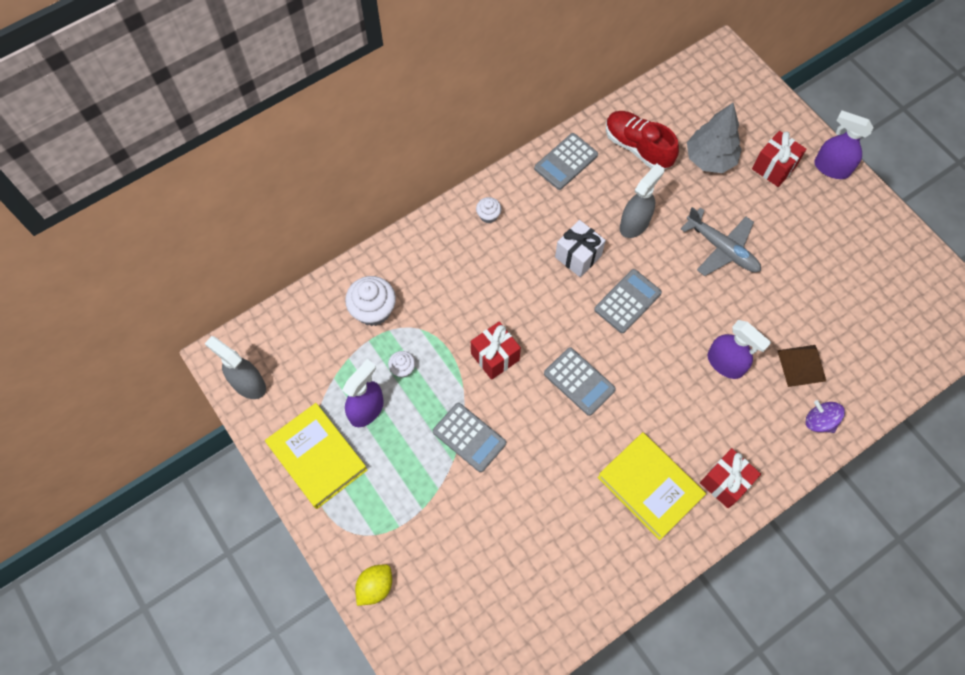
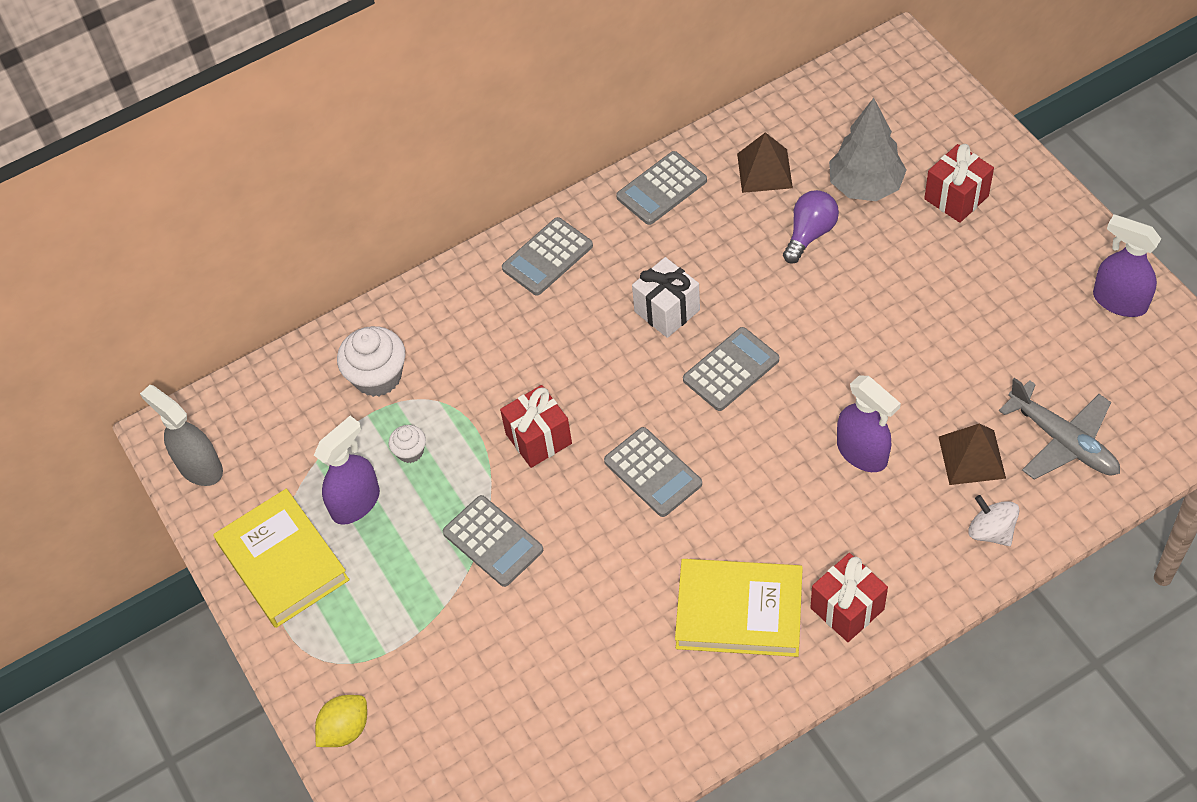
camera: 10 degrees right, 10 degrees down
(488, 215) = (547, 257): white cupcake -> grey calculator
(634, 223) = (750, 269): grey spray bottle -> none
(638, 147) = (764, 170): red shoe -> brown pyramid
(650, 487) = (739, 611): yellow book -> yellow book turned 45 degrees counterclockwise
(674, 196) = (810, 234): none -> purple light bulb
(721, 248) = (871, 302): grey plane -> grey plane (1062, 440)
(819, 421) = (991, 531): purple spinning top -> white spinning top
(831, 168) = (1039, 198): purple spray bottle -> purple spray bottle (1119, 301)

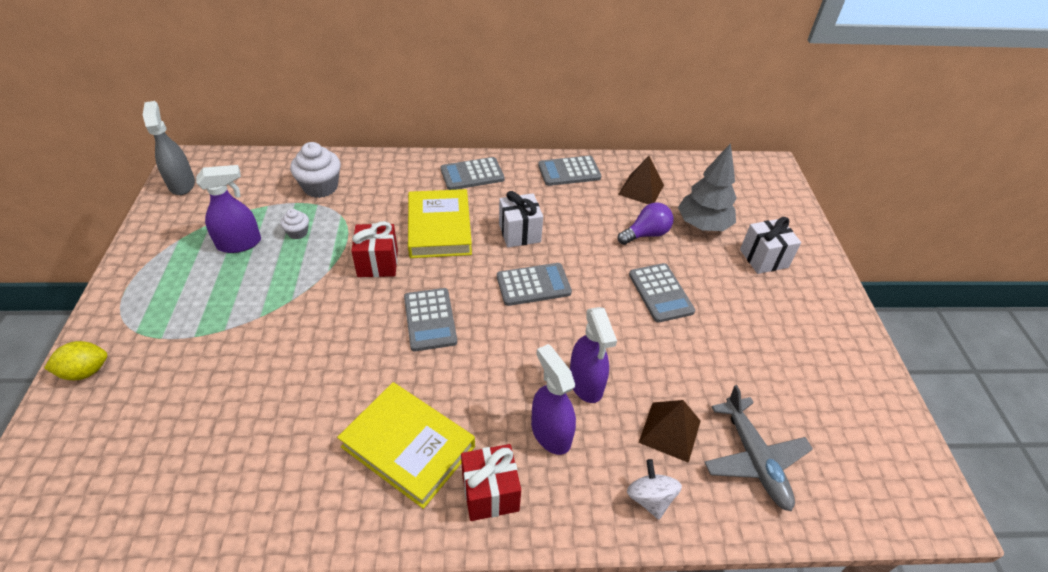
camera: 20 degrees right, 10 degrees down
(283, 562) = (166, 253): yellow book -> yellow book (439, 228)
(493, 541) = (292, 307): grey calculator -> grey calculator (660, 293)
(956, 197) = (763, 258): red gift -> white gift
(1119, 301) = (857, 380): purple spray bottle -> purple spray bottle (550, 433)

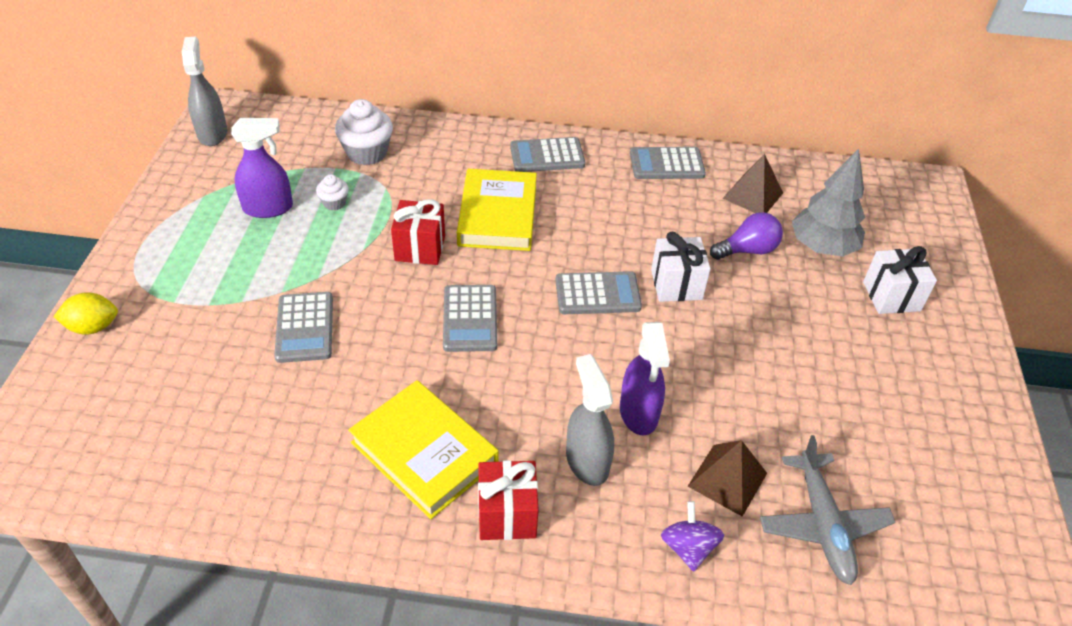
camera: 10 degrees right, 0 degrees up
(519, 233) = (592, 232): white gift -> white gift (676, 284)
(550, 433) = (587, 461): purple spray bottle -> grey spray bottle
(650, 498) = (688, 547): white spinning top -> purple spinning top
(660, 293) = (750, 322): grey calculator -> grey calculator (304, 328)

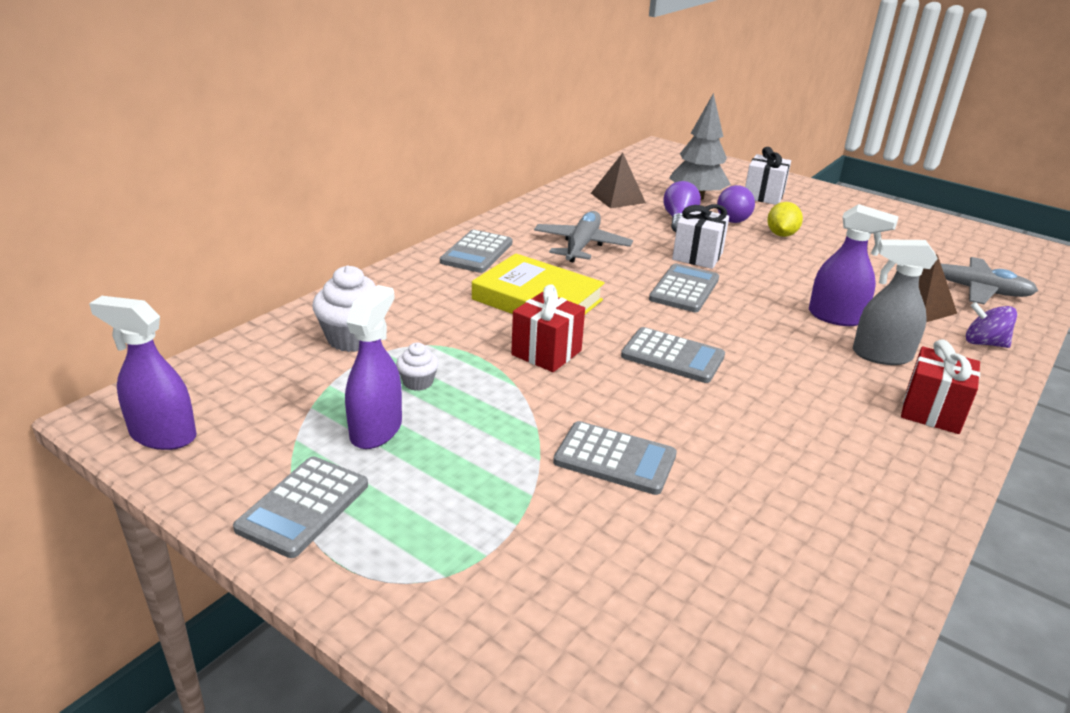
camera: 60 degrees left, 15 degrees down
(93, 327) = (476, 653): yellow lemon -> yellow lemon (781, 234)
(212, 133) = (163, 435): grey spray bottle -> purple spray bottle
(424, 453) = (841, 433): yellow book -> none
(620, 207) = (581, 246): none -> grey plane
(666, 164) = (546, 212): grey calculator -> grey calculator (303, 507)
(800, 287) = (734, 218): none -> purple light bulb

